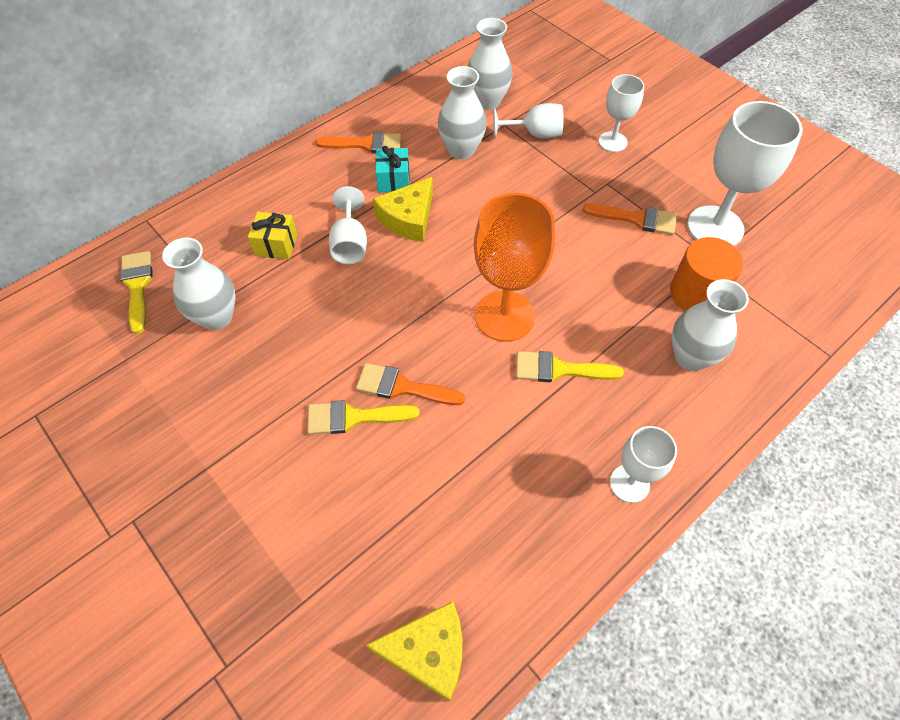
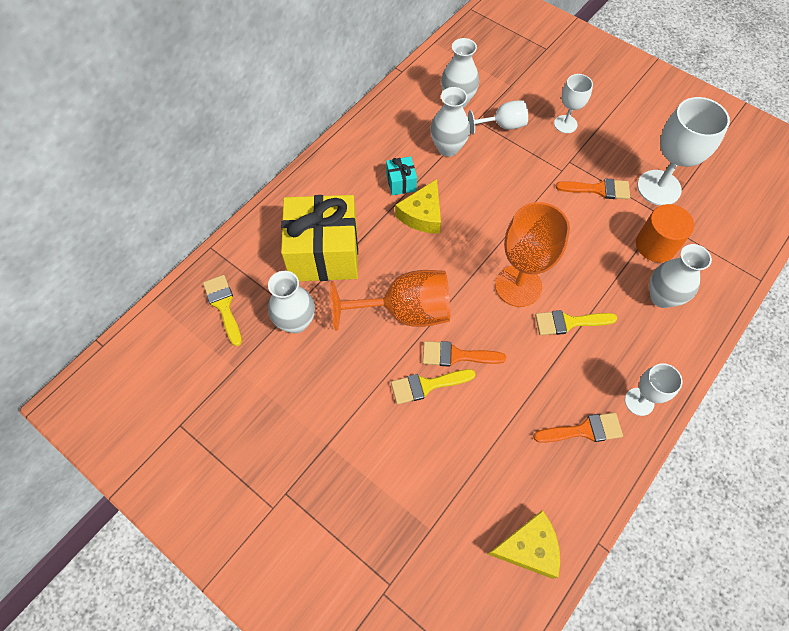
camera: 10 degrees left, 5 degrees up
(276, 245) = (324, 253): yellow gift -> yellow gift, size x2.34
(350, 244) = (382, 243): white goblet -> none
(353, 325) = (405, 311): none -> orange goblet
(366, 144) = (370, 153): orange brush -> orange brush (584, 430)

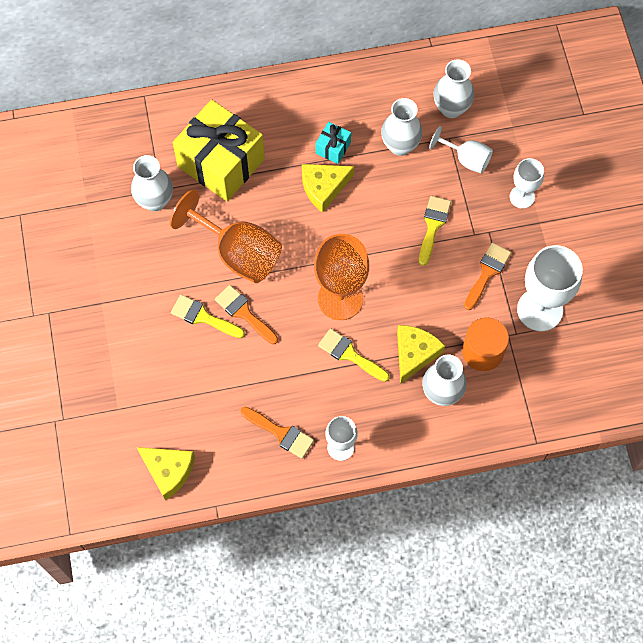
camera: 40 degrees right, 5 degrees up
(223, 306) = (116, 150): yellow brush -> yellow brush (433, 226)
(598, 189) = (487, 273): orange brush -> orange brush turned 105 degrees counterclockwise
(613, 284) = (414, 354): none -> yellow cheese

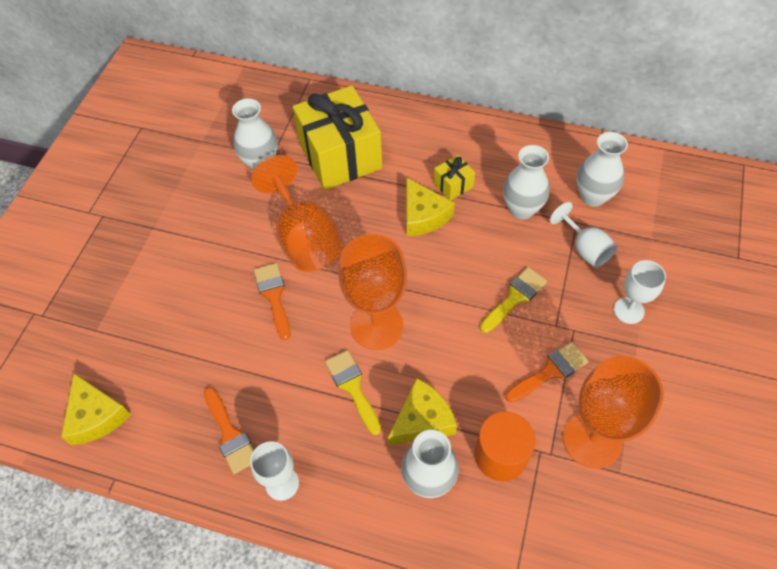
camera: 30 degrees right, 10 degrees down
(203, 317) = (233, 282): yellow brush -> none
(323, 187) = (423, 215): yellow cheese -> yellow cheese turned 120 degrees counterclockwise
(333, 148) = (453, 185): turquoise gift -> yellow gift
(539, 310) = (592, 440): white goblet -> orange goblet

